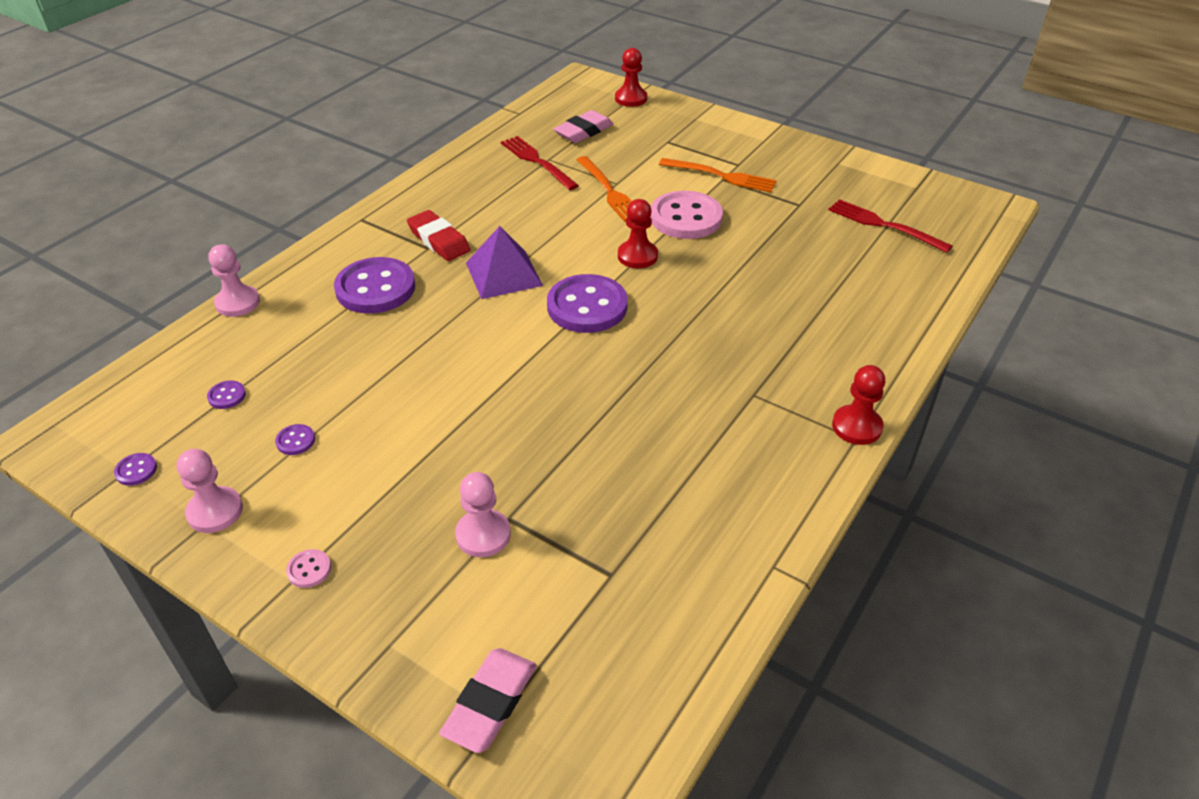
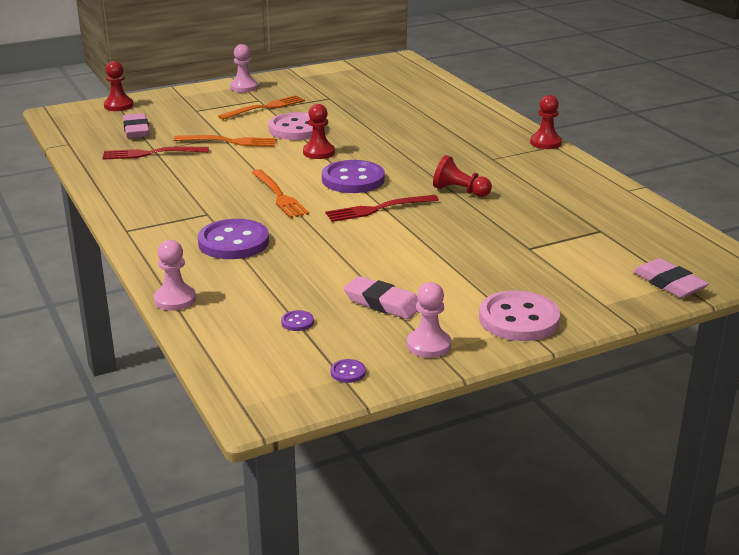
camera: 60 degrees left, 15 degrees down
(295, 441) = (382, 303): purple button -> pink eraser
(309, 569) = (519, 319): pink button -> pink button, size x2.46
(439, 240) = (203, 208): red eraser -> none
(483, 535) = (537, 258): pink pawn -> pink pawn (244, 87)
(503, 274) = (279, 196): purple pyramid -> orange fork
(626, 400) = (460, 191): none -> red pawn
(883, 225) = (381, 86): red fork -> red fork (377, 209)

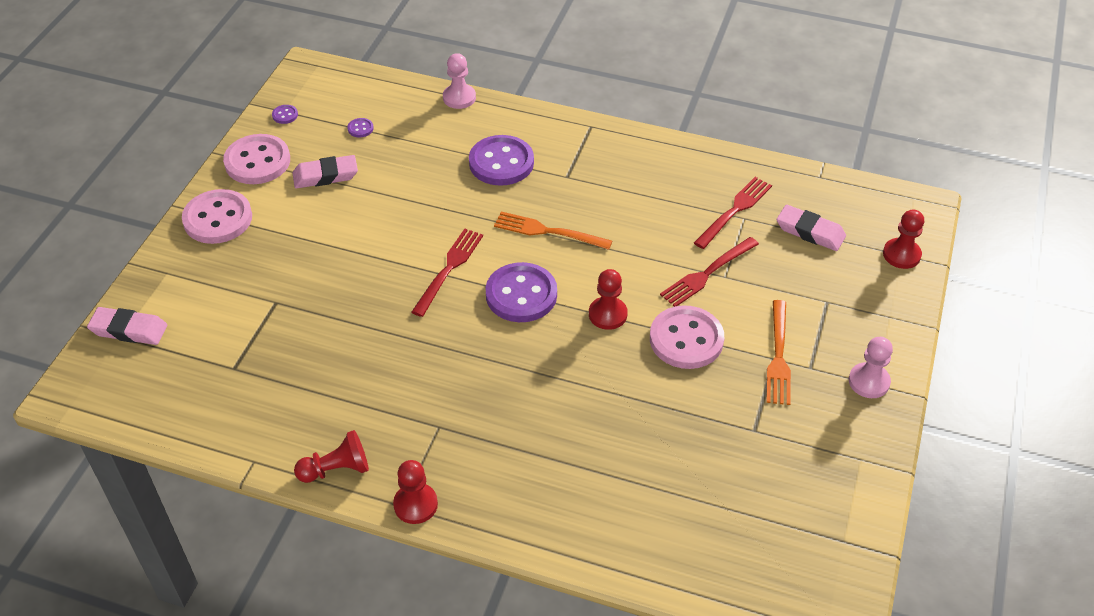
camera: 135 degrees right, 20 degrees up
(230, 141) = (707, 274): orange fork -> red fork
(428, 345) = (257, 161): pink pawn -> pink button
(460, 191) = (410, 343): red pawn -> red pawn (336, 469)

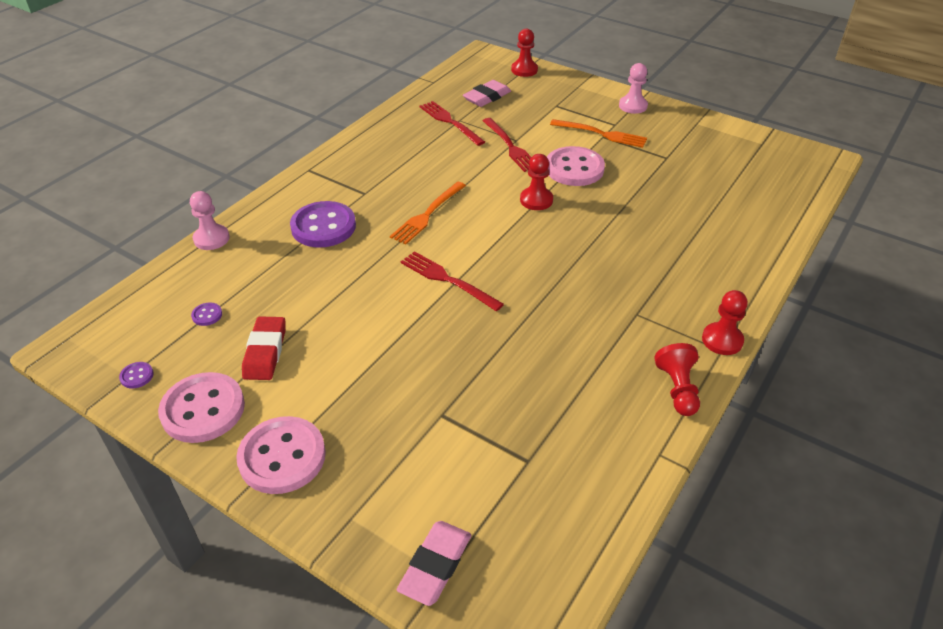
camera: 75 degrees left, 5 degrees down
(325, 175) = (265, 352): pink eraser -> red eraser
(521, 295) = (497, 241): purple button -> none

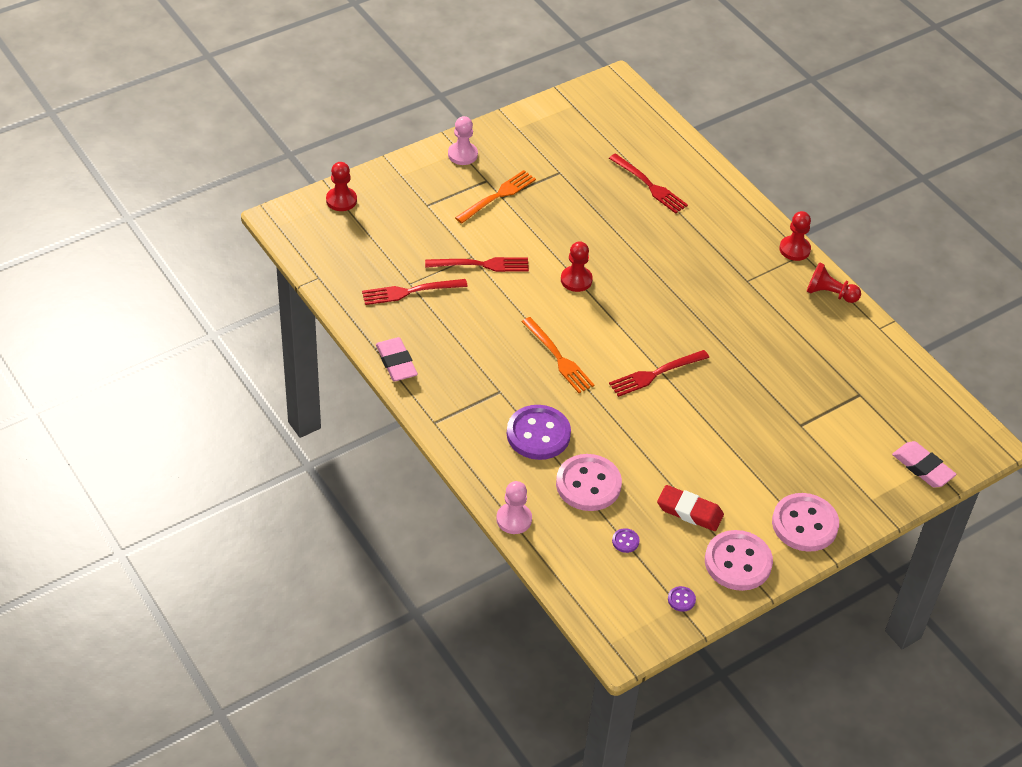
camera: 70 degrees left, 5 degrees up
(487, 97) = (379, 248): pink eraser -> pink eraser (396, 362)
(574, 168) = (542, 237): pink button -> pink button (588, 484)
(707, 212) = (650, 185): none -> red fork

